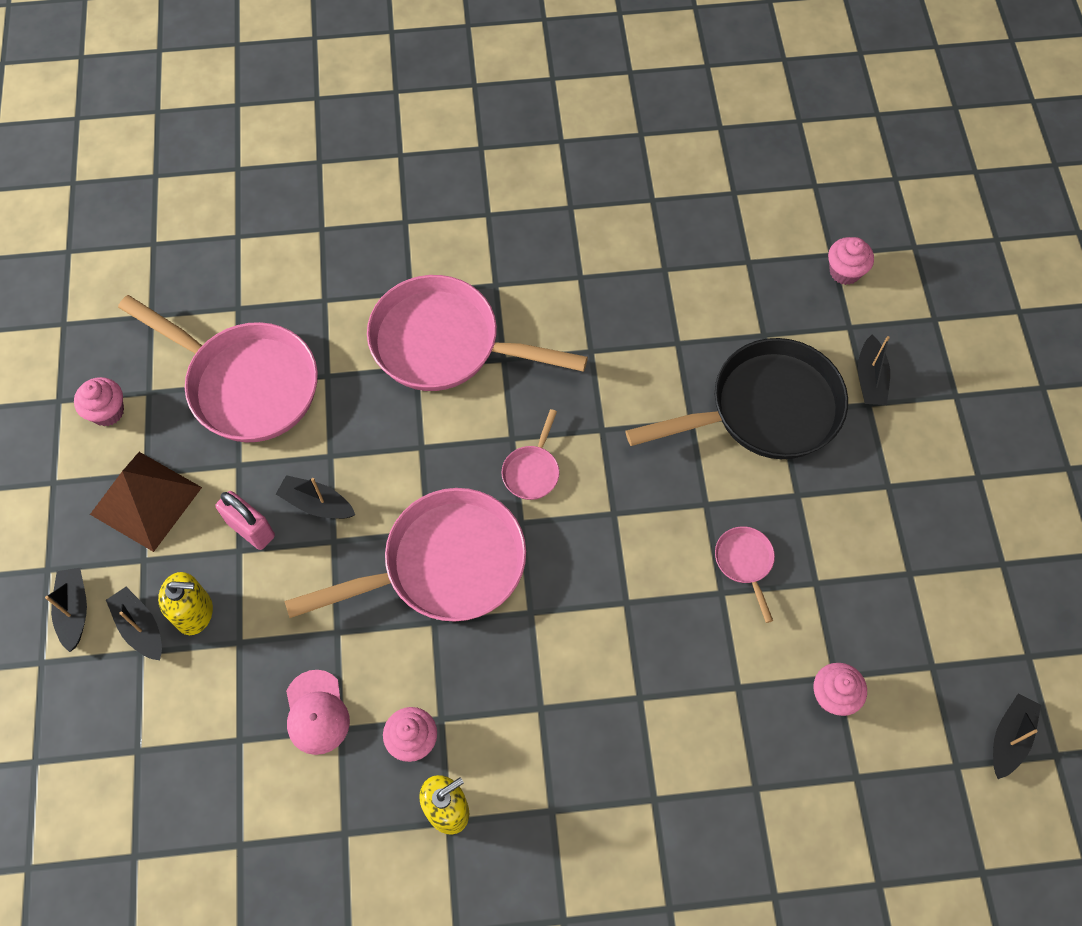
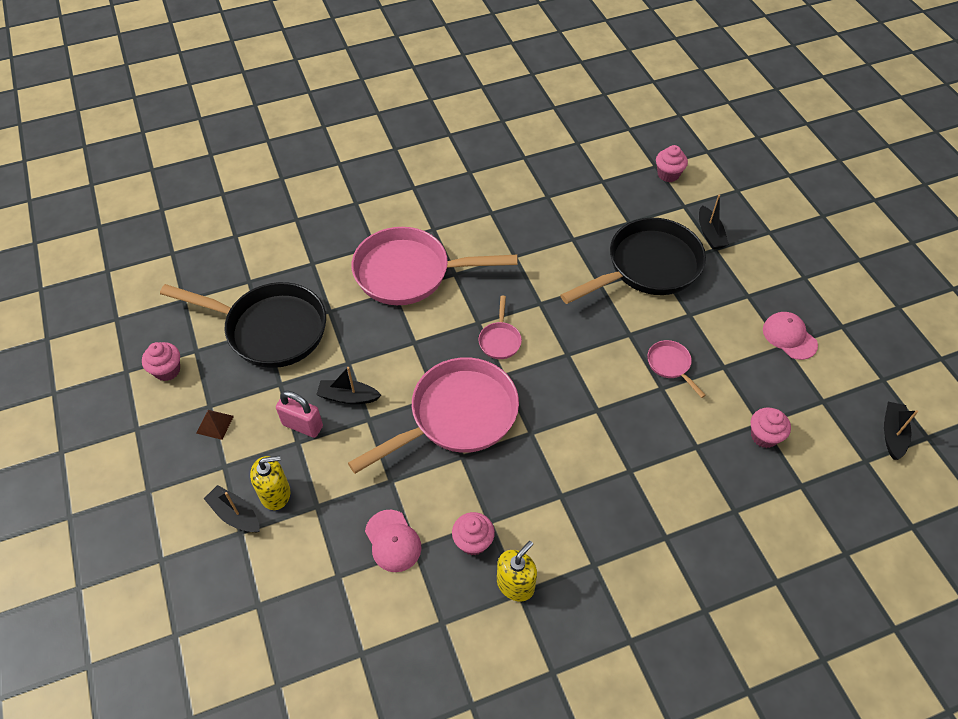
camera: 15 degrees left, 10 degrees down
(74, 611) = (178, 515): black boat -> none
(146, 500) = (215, 424): brown pyramid -> brown pyramid, size x0.45
(246, 384) = (269, 329): pink pan -> black pan
(922, 561) = (789, 337): none -> pink cap

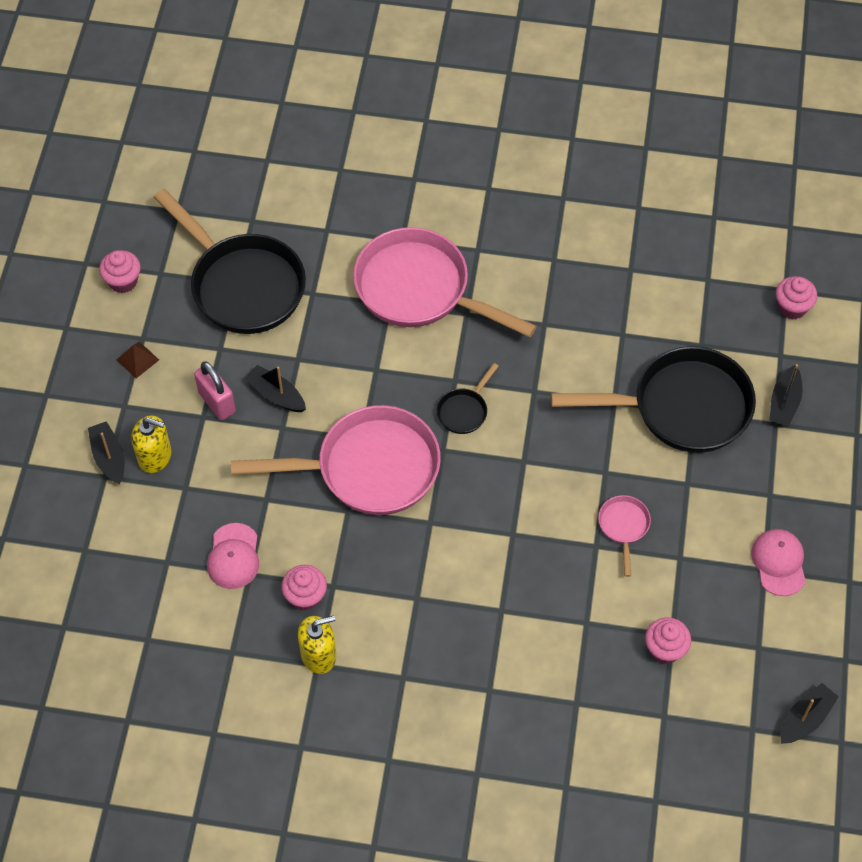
camera: 30 degrees right, 5 degrees up
(500, 340) = (464, 411): pink pan -> black pan

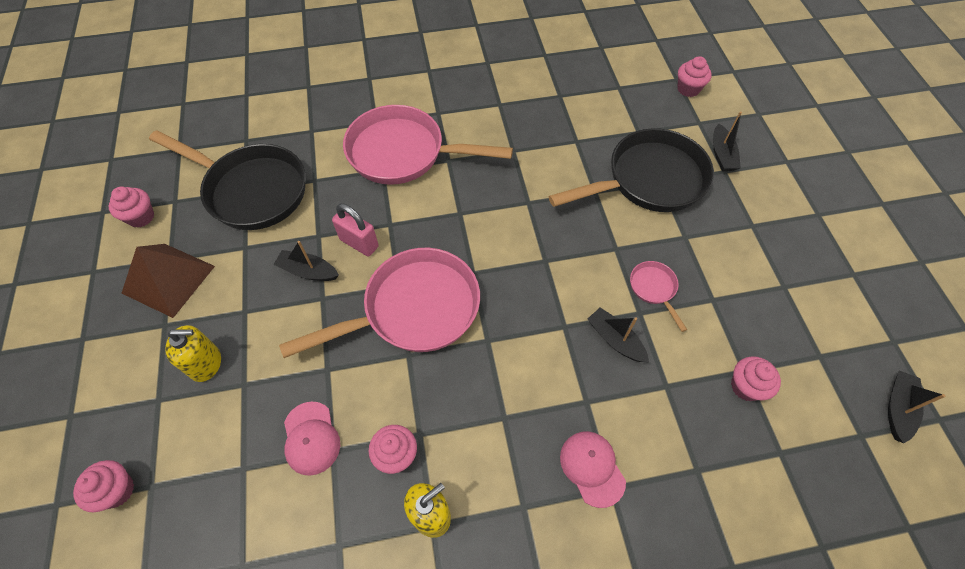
camera: 20 degrees left, 0 degrees up
(56, 544) = (117, 490): none -> pink cupcake
(109, 457) = (158, 379): black boat -> black boat (615, 340)
(137, 359) = (169, 279): brown pyramid -> brown pyramid, size x2.21
(217, 402) = (254, 294): pink padlock -> pink padlock (359, 243)
(464, 411) = (478, 235): black pan -> none
(779, 563) = (792, 277): pink cap -> pink cap (592, 468)

